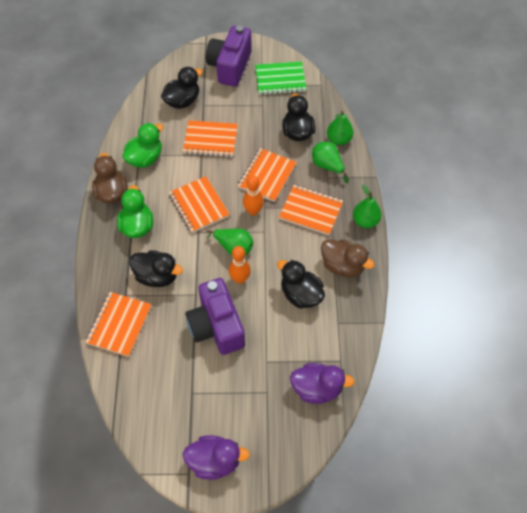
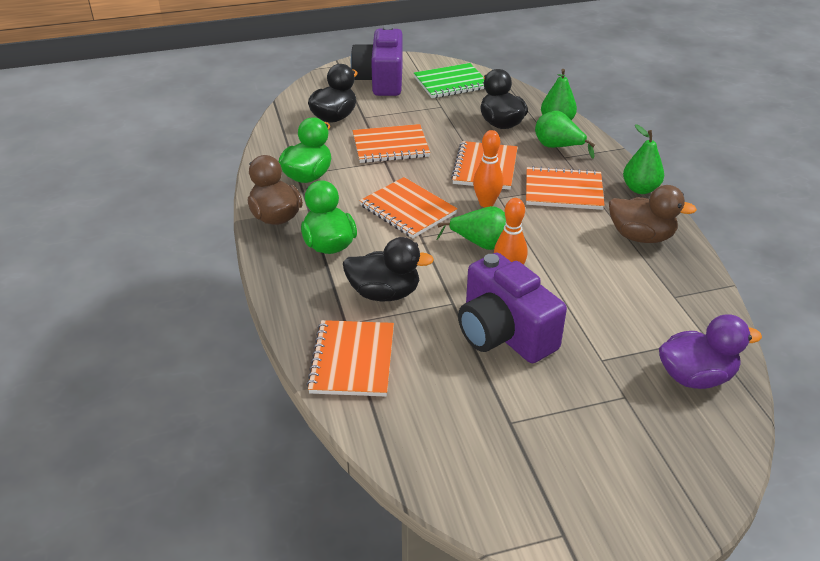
camera: 15 degrees left, 20 degrees down
(215, 461) = (597, 506): purple duck -> none
(300, 294) = (603, 276): black duck -> none

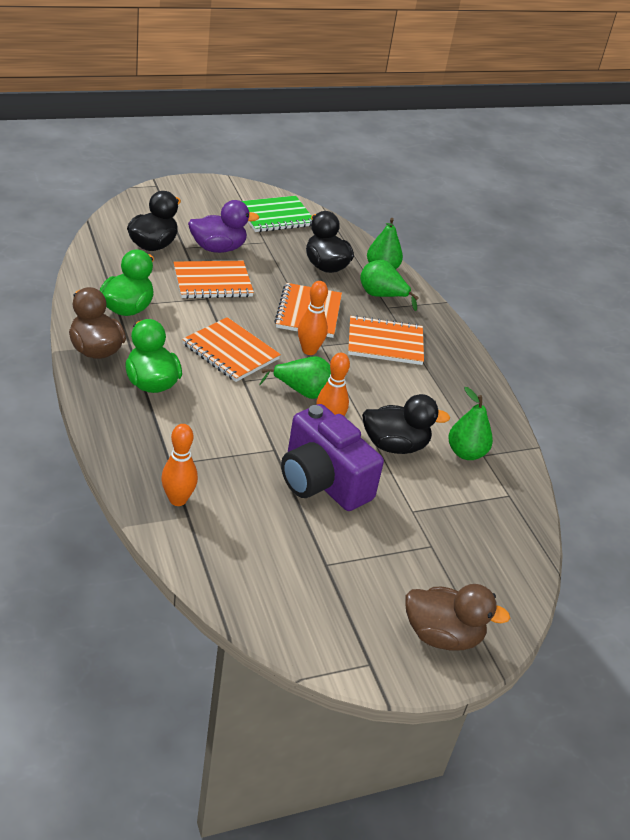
camera: 10 degrees left, 0 degrees up
(352, 360) = (178, 500): orange notebook -> orange bowling pin
(381, 80) = (202, 207): purple camera -> none
(384, 293) = (208, 436): black duck -> black duck (395, 445)
(640, 189) = (459, 346): green pear -> green pear (466, 453)
(641, 237) = (456, 394): brown duck -> brown duck (442, 635)
(695, 377) = (496, 530): purple duck -> purple duck (218, 248)

